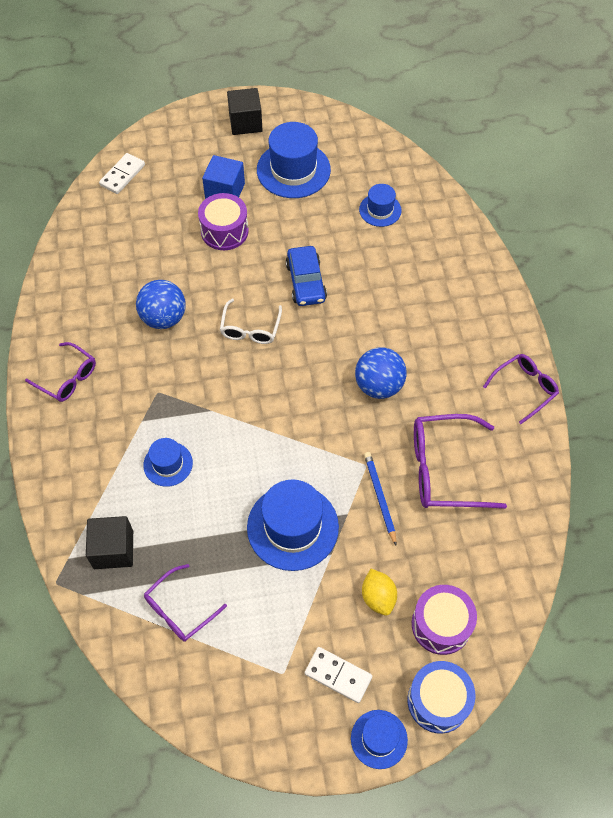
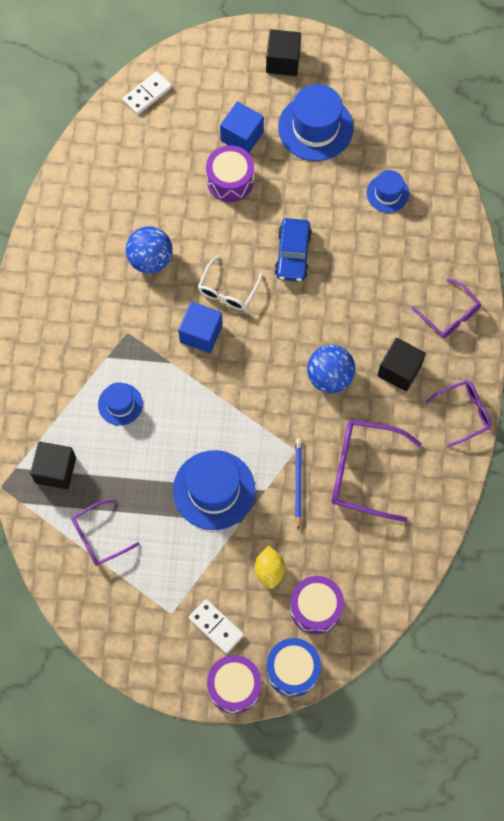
camera: 15 degrees right, 10 degrees up
(67, 378) = (50, 298): purple glasses -> purple glasses (450, 315)
(235, 375) = (201, 333): none -> blue cube
(379, 739) = (234, 686): blue hat -> purple drum
(446, 363) = (399, 370): none -> black cube

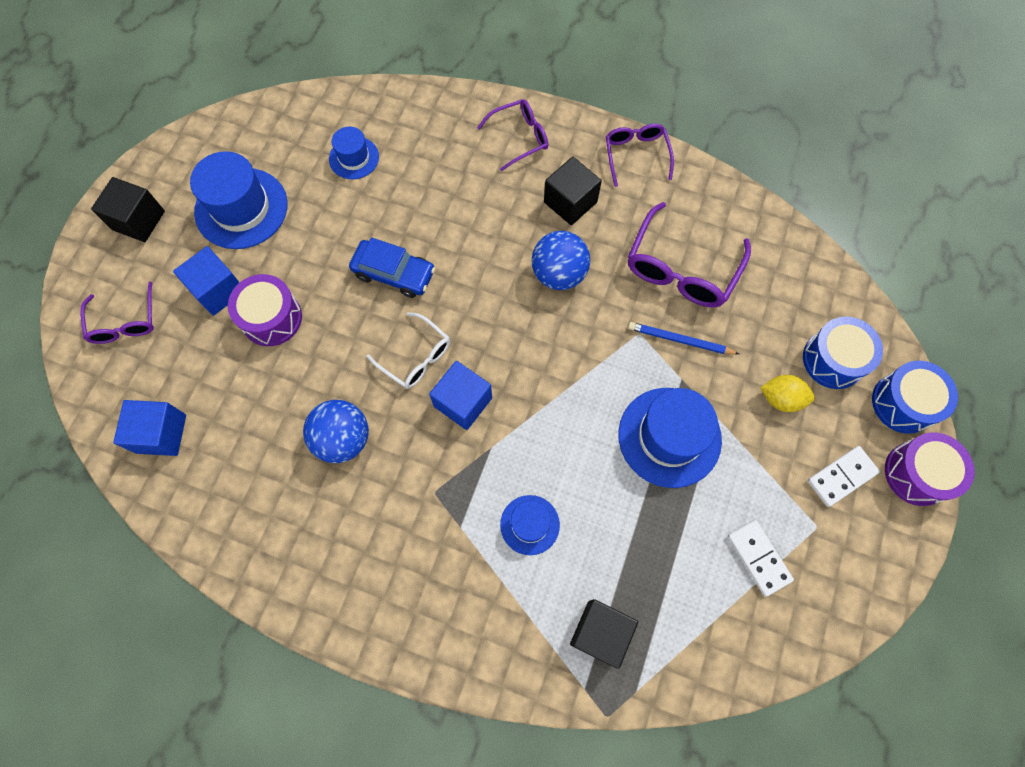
camera: 75 degrees left, 0 degrees up
(99, 537) = (703, 595): purple glasses -> purple glasses (125, 322)
(122, 140) = (161, 434): none -> blue cube
(147, 94) = (109, 387): white domino -> white domino (758, 558)
(315, 608) = (833, 360): purple drum -> blue drum

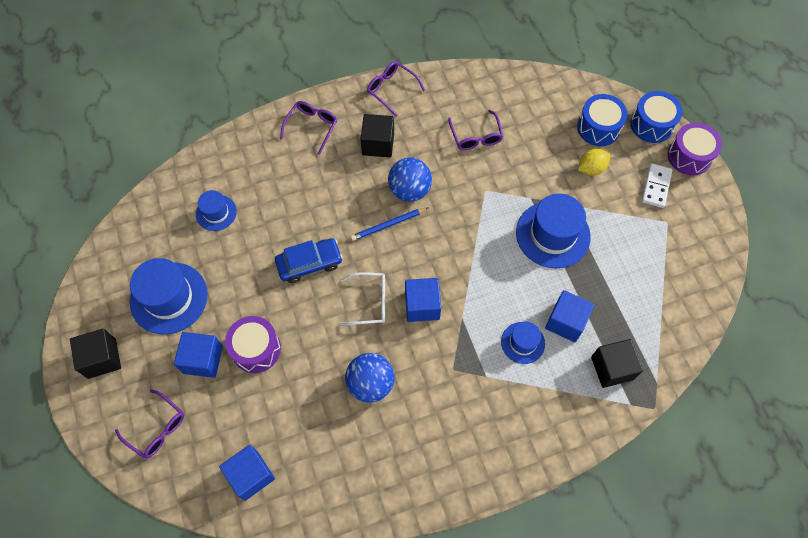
camera: 40 degrees left, 5 degrees down
(596, 541) = (566, 322): none -> blue cube
(680, 340) = (511, 177): blue pencil -> blue pencil (388, 225)
(681, 268) = (476, 136): purple glasses -> purple glasses, size x0.62
(758, 558) = (653, 262): white domino -> none

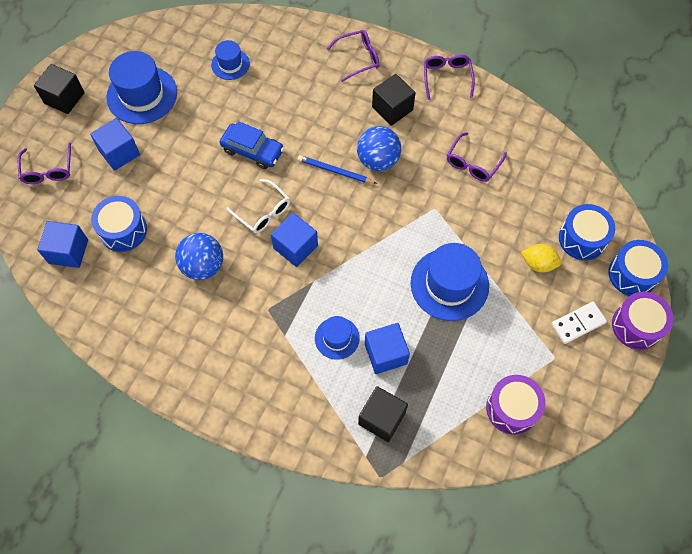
camera: 45 degrees right, 0 degrees up
(256, 349) = (157, 175): purple drum -> purple drum (512, 408)
(277, 416) = (123, 230): none -> blue drum

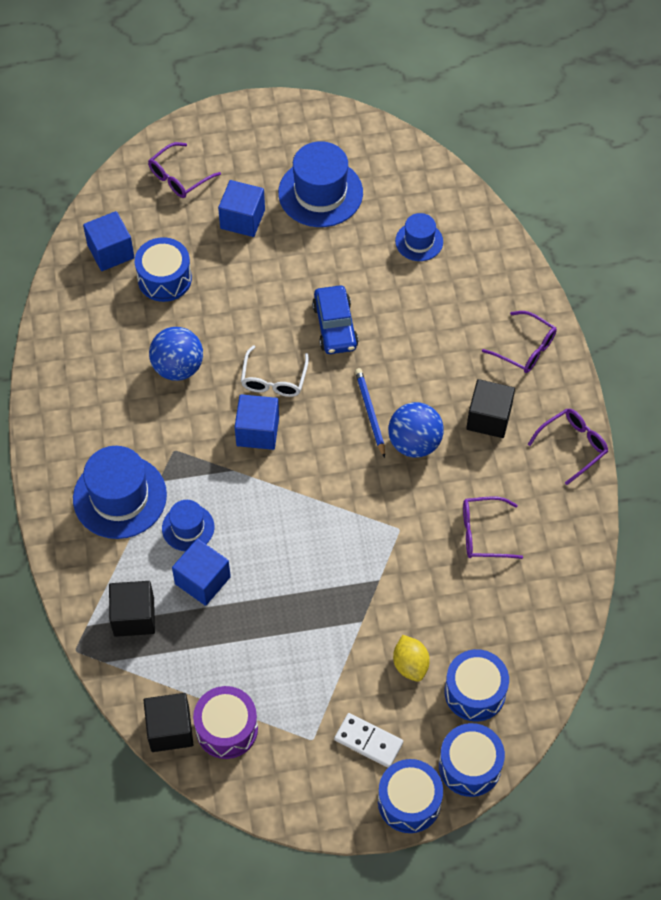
camera: 55 degrees right, 5 degrees down
(64, 98) = (264, 134): black cube -> black cube (170, 729)
(449, 284) = (321, 593): blue hat -> blue hat (120, 497)
(636, 326) = (409, 802): purple drum -> blue drum

